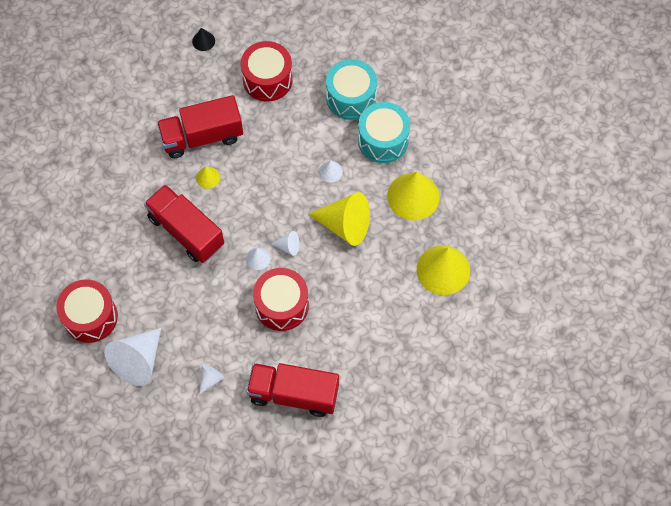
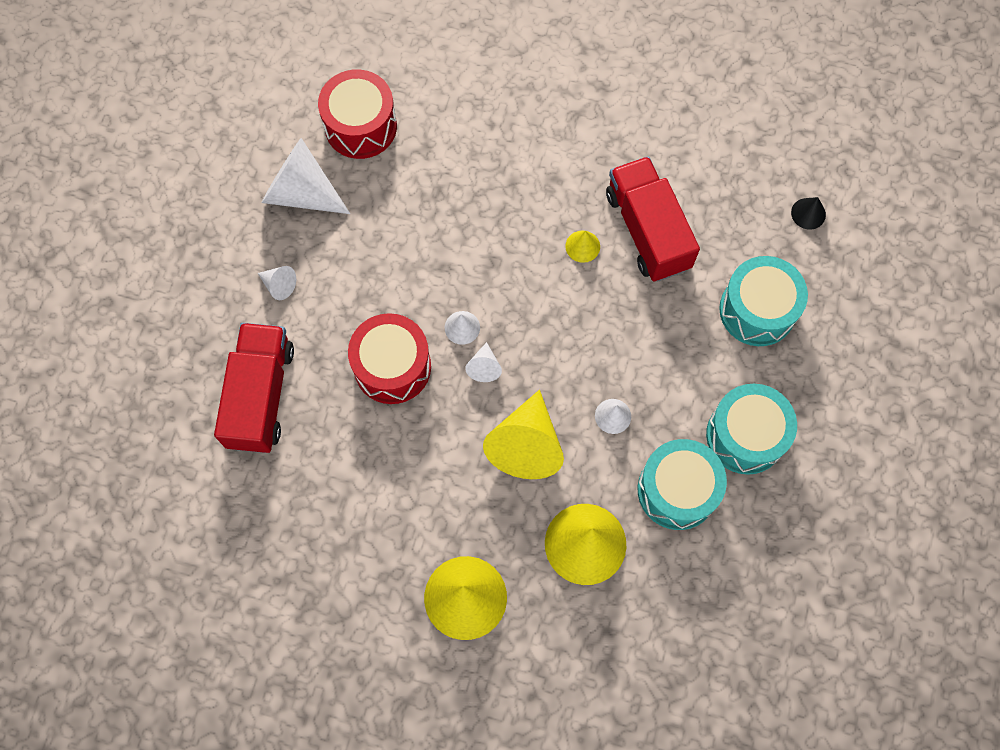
camera: 85 degrees right, 5 degrees up
(186, 231) = (495, 228): red truck -> none
(267, 79) = (757, 310): red drum -> turquoise drum

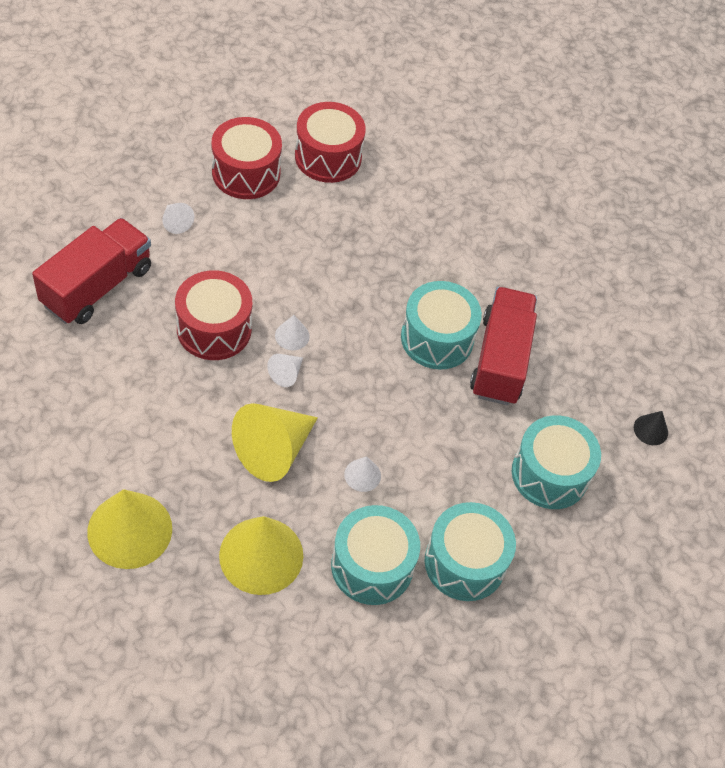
camera: 25 degrees right, 15 degrees down
(301, 192) = (246, 173): white cone -> red drum
(582, 246) = (437, 338): yellow cone -> turquoise drum

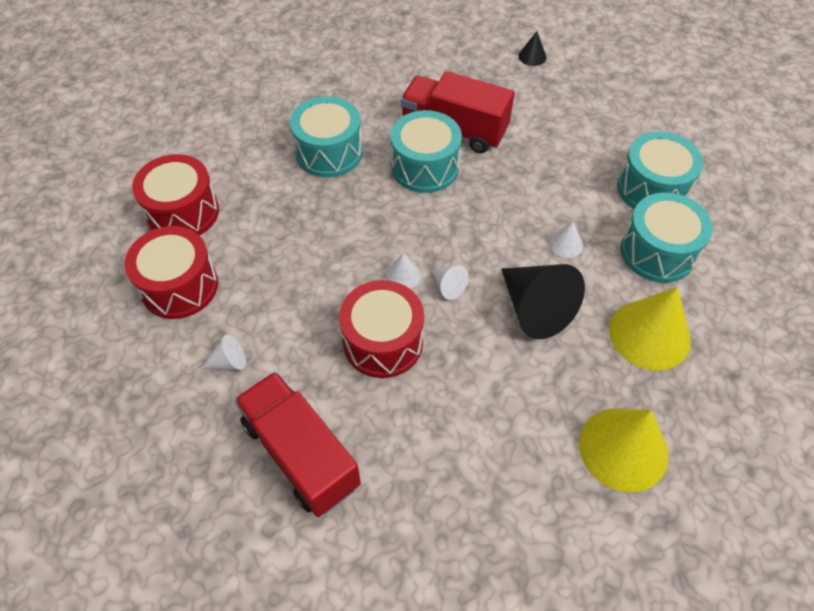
camera: 70 degrees left, 0 degrees up
(273, 450) = (535, 309): yellow cone -> black cone
(549, 474) = (569, 121): turquoise drum -> turquoise drum (329, 152)

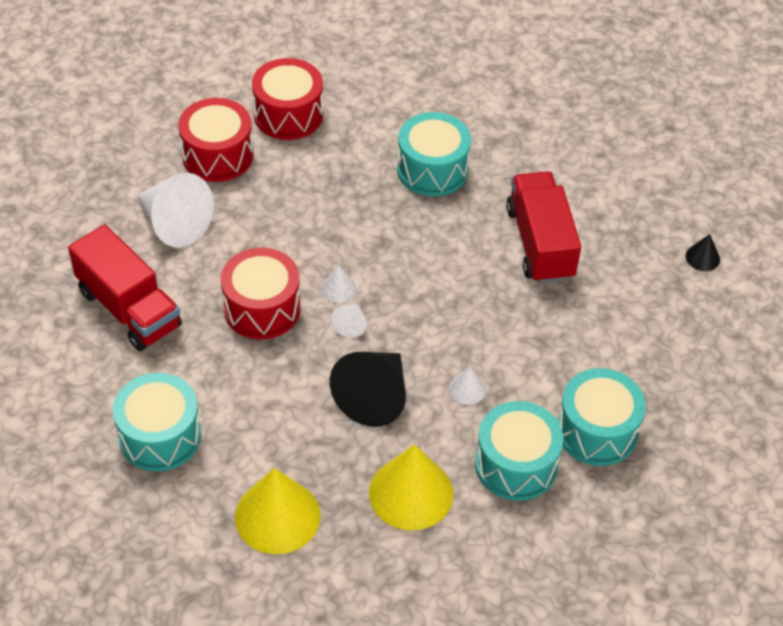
camera: 55 degrees right, 5 degrees down
(229, 362) = (174, 224): white cone -> white cone, size x2.16
(301, 454) = (129, 309): red truck -> red truck turned 120 degrees clockwise
(425, 167) = (473, 244): turquoise drum -> turquoise drum (160, 436)

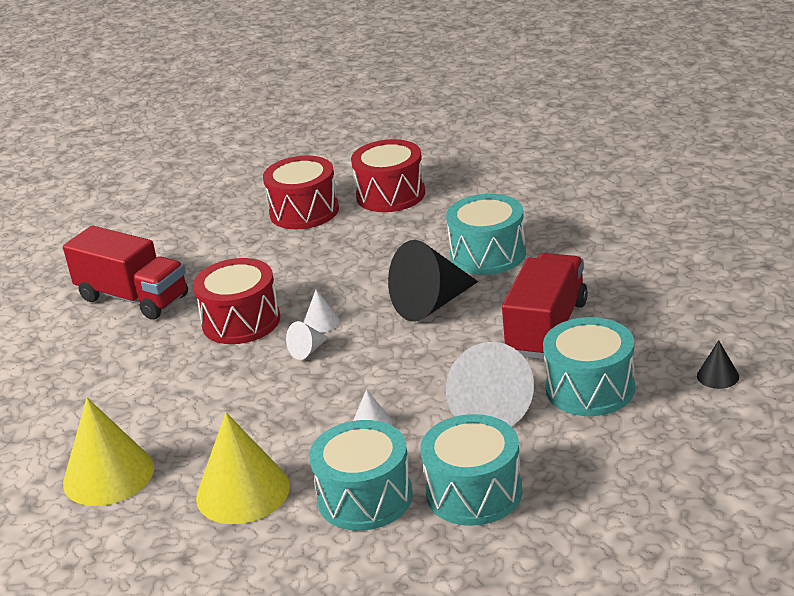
camera: 35 degrees right, 20 degrees down
(129, 309) = (133, 298): red truck -> red truck turned 45 degrees counterclockwise
(160, 436) = (70, 390): turquoise drum -> turquoise drum (590, 389)
(174, 224) = (224, 249): white cone -> white cone (485, 409)
(374, 397) = (278, 409): black cone -> black cone (431, 304)

